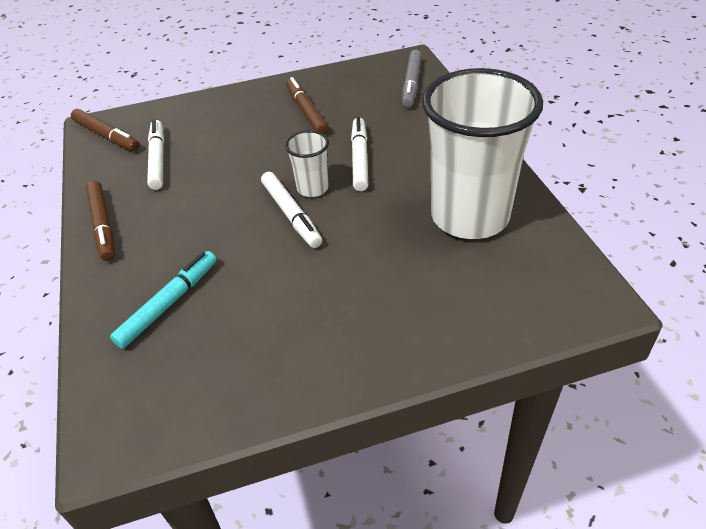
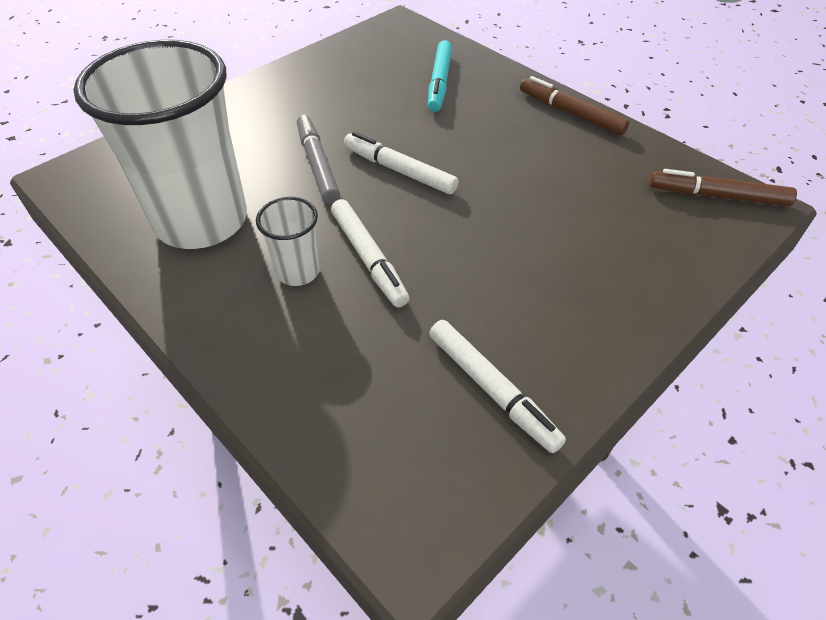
camera: 150 degrees right, 5 degrees up
(158, 159) = (612, 186): white marker -> white marker (492, 389)
(306, 112) = (503, 318): brown marker -> none
(312, 188) = (399, 203): white cup -> white cup (298, 272)
(411, 84) = (370, 450): grey marker -> grey marker (317, 165)

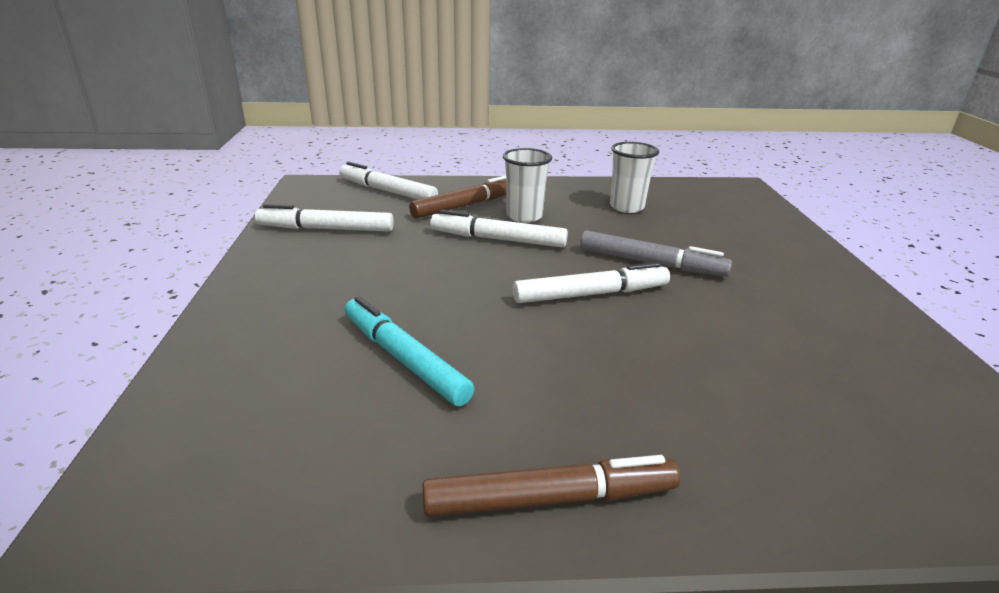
camera: 130 degrees right, 20 degrees down
(202, 221) = (626, 207): white cup -> white cup, size x0.44
(346, 431) = (387, 191): none -> white marker
(439, 82) = (773, 415): turquoise marker -> turquoise marker (404, 359)
(717, 196) = (192, 492): brown marker -> brown marker (466, 205)

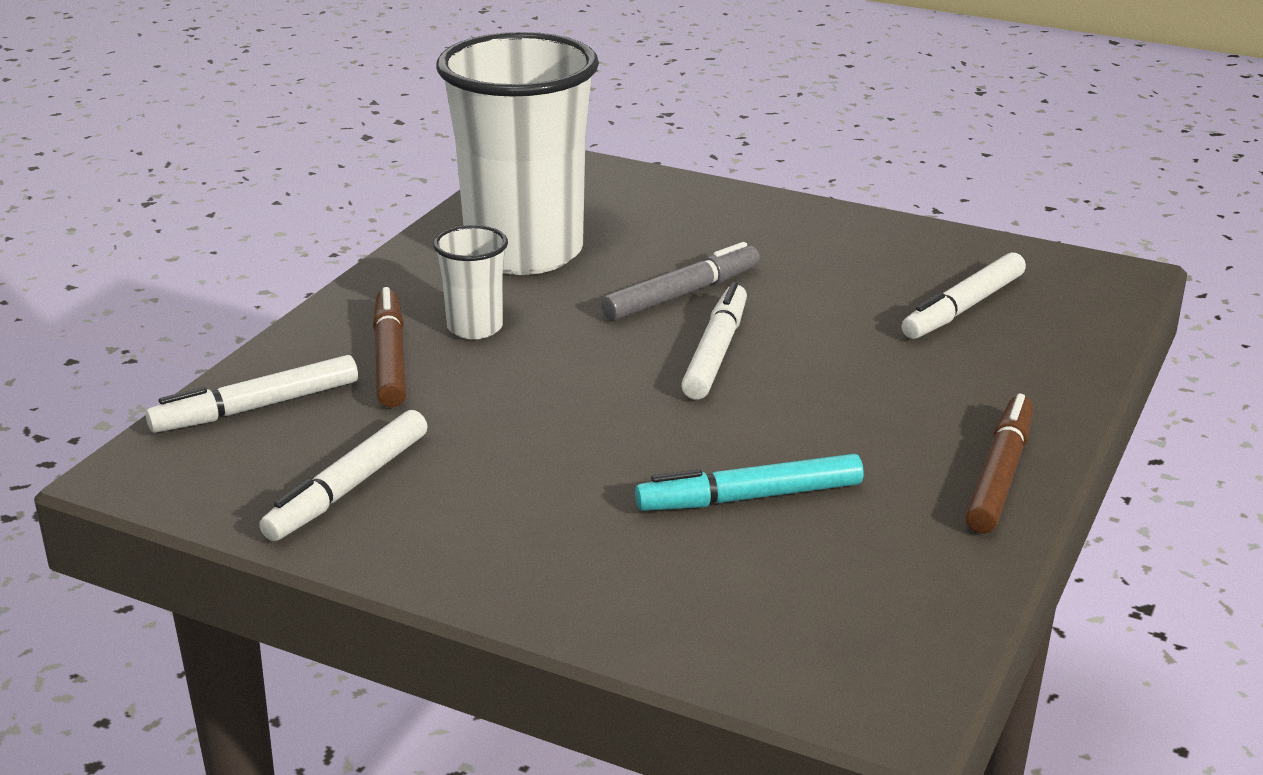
camera: 60 degrees left, 0 degrees up
(498, 239) = (525, 366): white marker -> white marker (963, 308)
(626, 207) = (524, 252): white cup -> white cup, size x2.28

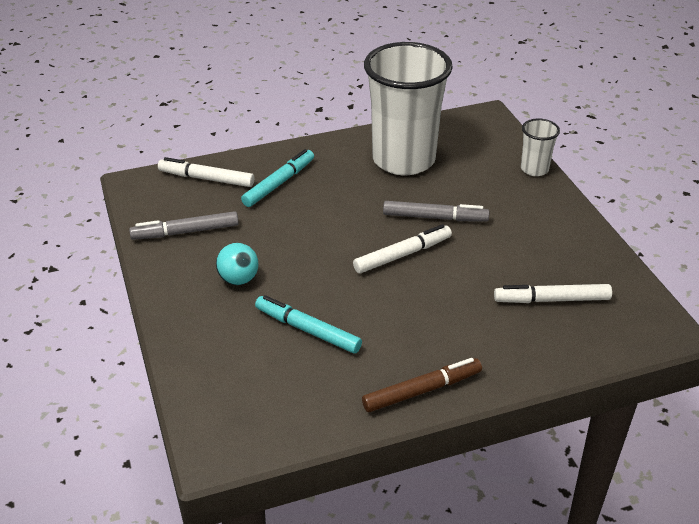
camera: 45 degrees right, 10 degrees up
(348, 487) = (185, 232): white marker -> grey marker
(390, 358) = (279, 183): brown marker -> turquoise marker
(475, 328) = (329, 187): white cup -> white cup (534, 169)
(544, 497) = (238, 279): none -> turquoise ball

